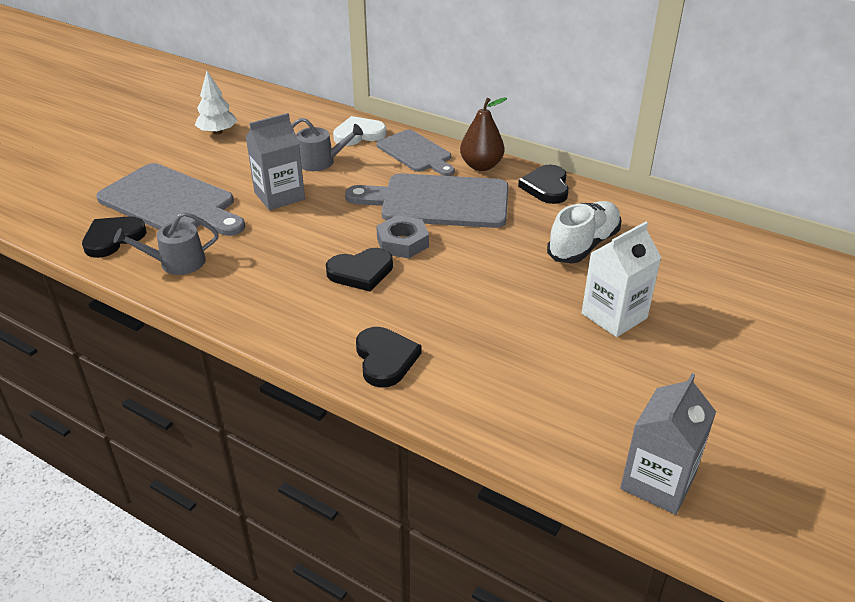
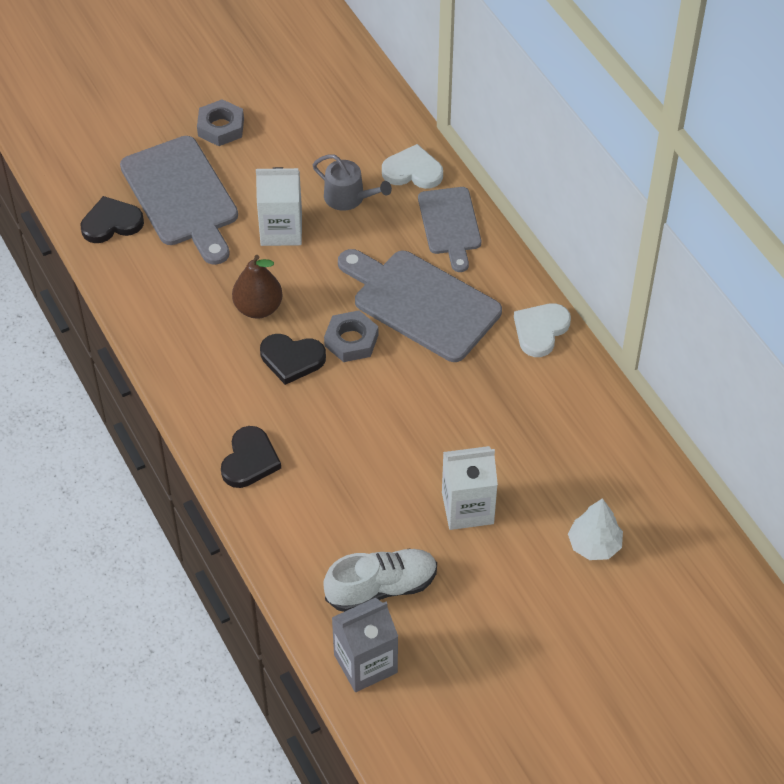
camera: 30 degrees right, 15 degrees up
(176, 154) = (221, 127): none -> grey nut
(176, 263) = (148, 277): grey watering can -> none
(218, 132) = (277, 108): white tree -> white tree (594, 545)
(279, 196) = (281, 230): grey carton -> white carton
(481, 166) = (500, 272): brown pear -> brown pear (258, 308)
(546, 187) = (540, 330): black heart -> white heart
(583, 245) = (511, 419): white shoe -> white shoe (381, 588)

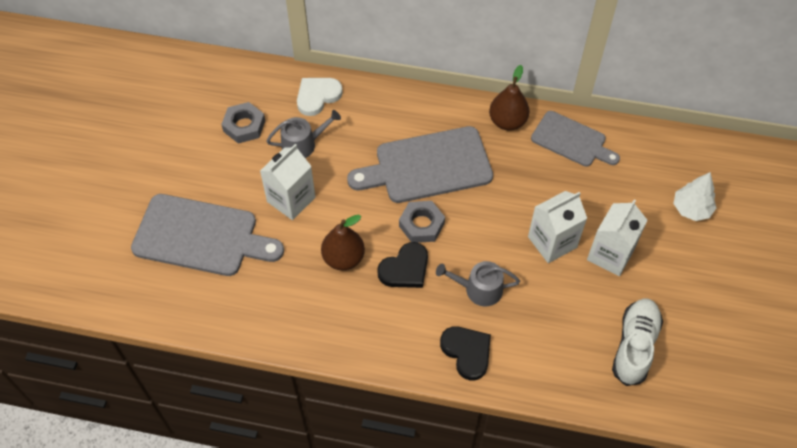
camera: 50 degrees left, 5 degrees up
(111, 223) = (179, 295): black heart -> none
(221, 127) = (166, 172): grey nut -> grey nut (244, 126)
(324, 428) = (479, 289): none -> grey watering can
(365, 663) = (687, 397): grey carton -> none
(434, 452) = (552, 242): none -> white carton
(450, 224) = (380, 108): grey cutting board -> grey cutting board (571, 140)
(540, 330) = (507, 121): white heart -> brown pear

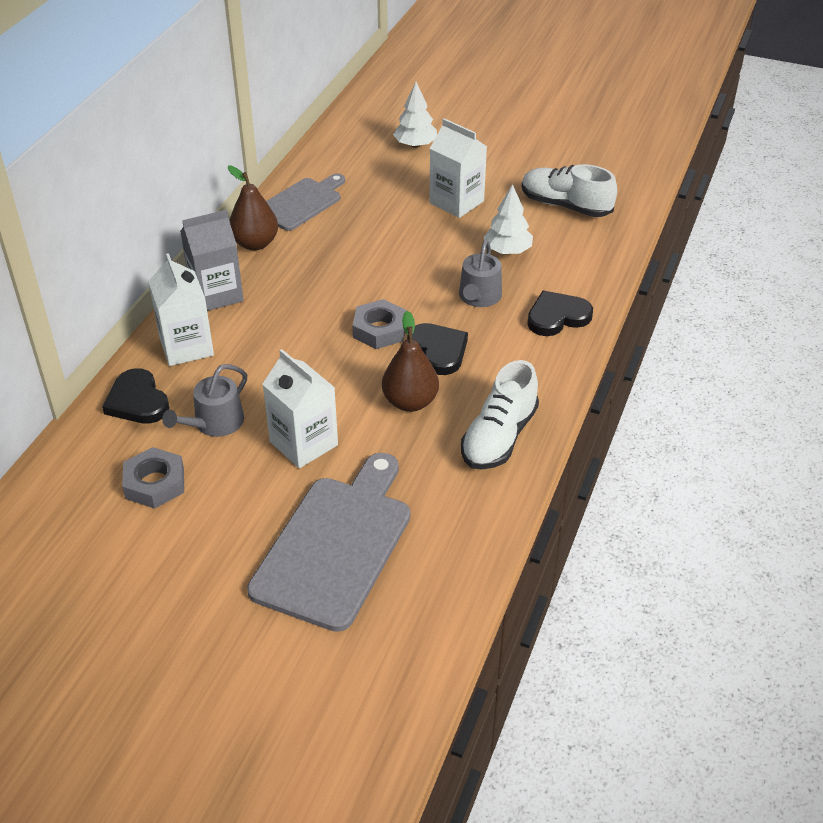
camera: 80 degrees left, 15 degrees down
(303, 144) = (214, 423): grey watering can -> grey watering can turned 135 degrees counterclockwise
(315, 323) = (499, 437): none -> white shoe
(317, 96) = (137, 401): white heart -> black heart
(428, 166) = (296, 314): grey cutting board -> none
(439, 112) = (216, 294): none -> grey carton
(549, 304) = (507, 251): none -> white tree
(552, 242) = (431, 237): white carton -> white carton (186, 347)

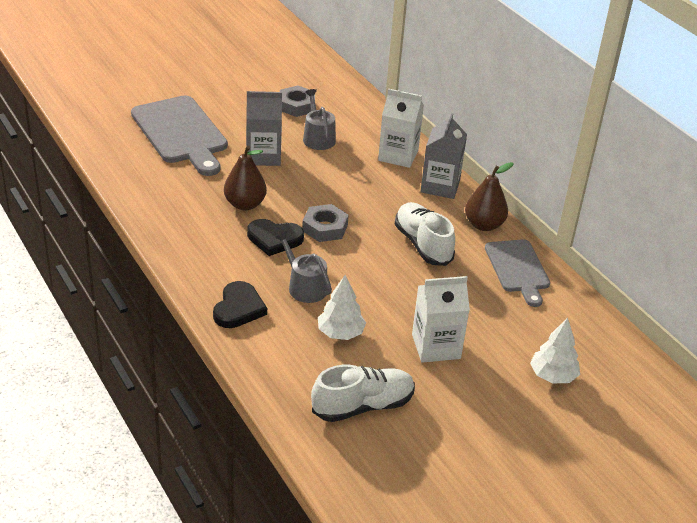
camera: 125 degrees right, 5 degrees down
(137, 401) = (368, 124): black heart -> none
(303, 443) = (263, 156): white carton -> grey carton
(499, 437) = (172, 218): white shoe -> white shoe (422, 244)

